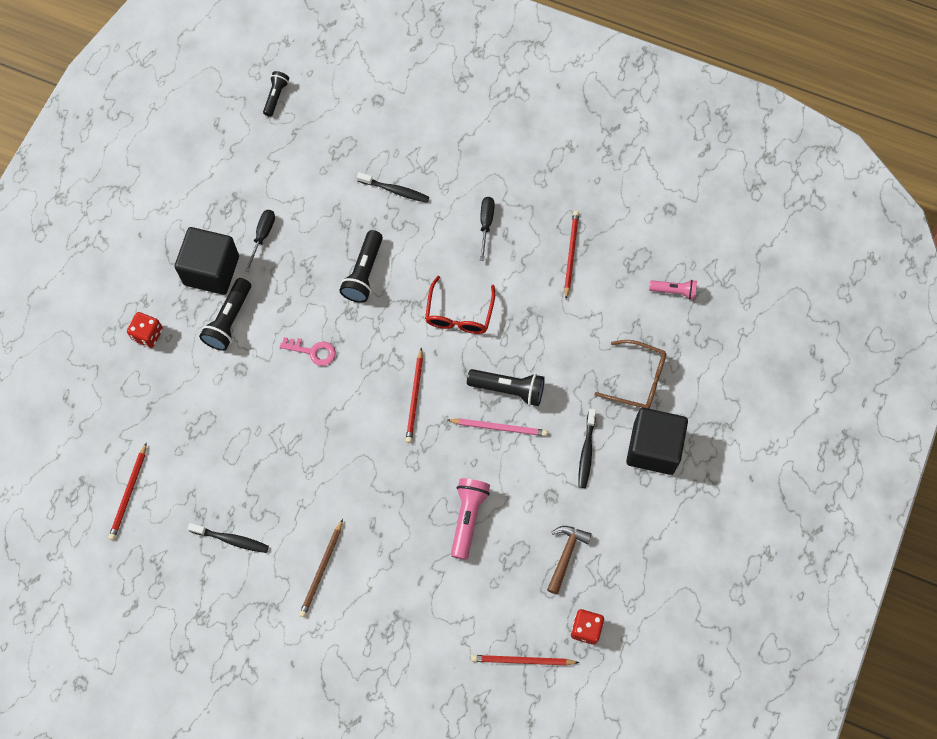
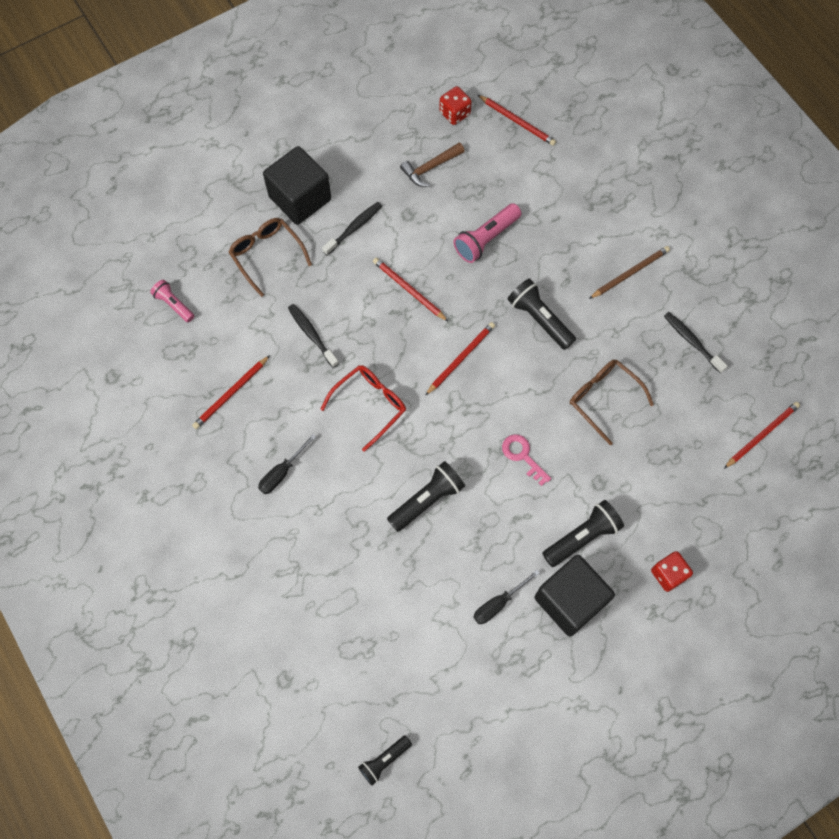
camera: 145 degrees left, 0 degrees up
(277, 439) = (603, 399): none -> brown glasses
(395, 190) = (339, 564): black toothbrush -> black toothbrush (312, 334)
(499, 427) = (409, 290): pink pencil -> red pencil
(509, 389) = (377, 314): black flashlight -> black flashlight (539, 319)

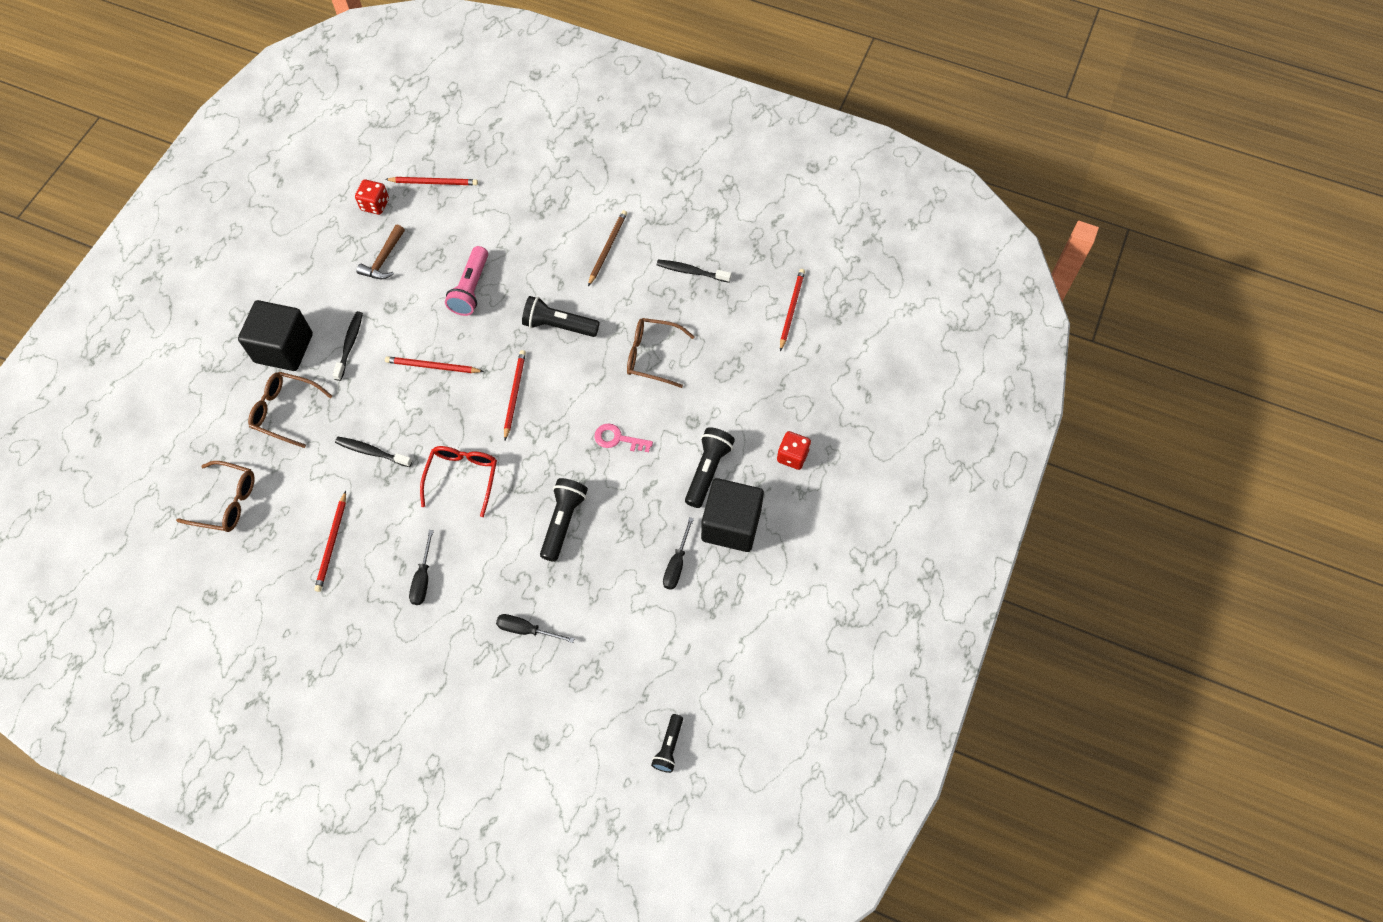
camera: 35 degrees left, 5 degrees down
(174, 304) = (226, 502): pink flashlight -> brown glasses
(335, 574) = (526, 630): none -> black screwdriver

